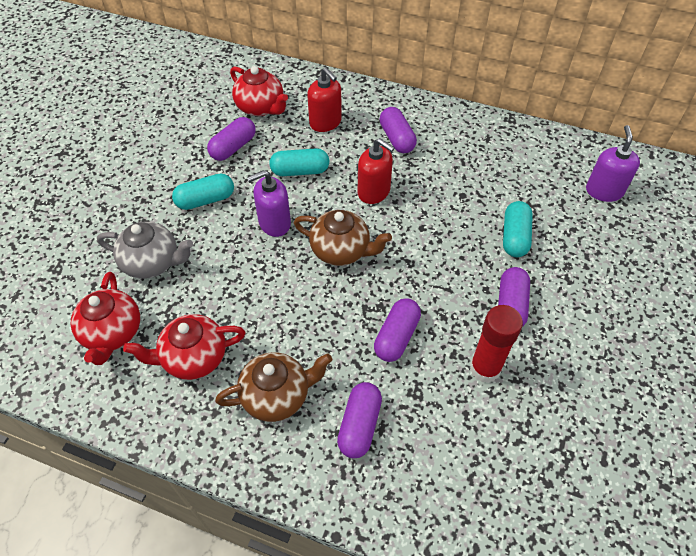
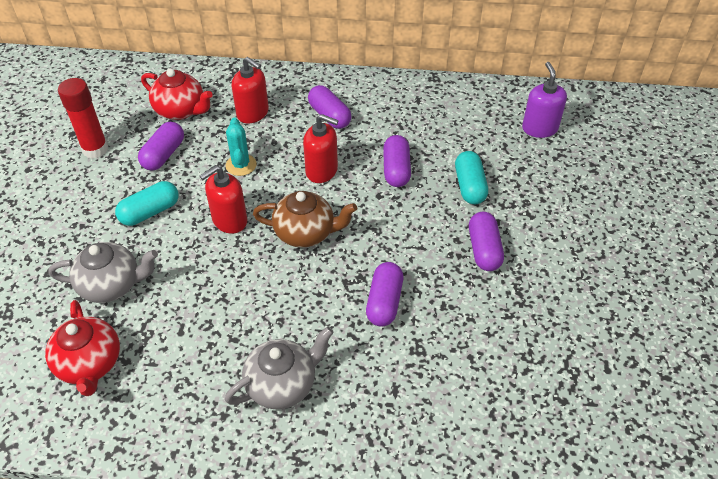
camera: 15 degrees left, 5 degrees down
(193, 357) = (185, 368): red teapot -> none
(274, 223) = (229, 220): purple soap dispenser -> red soap dispenser
(277, 396) = (282, 384): brown teapot -> grey teapot
(300, 171) = (241, 165): turquoise capsule -> turquoise cactus
(359, 425) = (373, 392): purple capsule -> purple capsule (396, 170)
(485, 368) = (476, 312): red glue stick -> red glue stick (95, 149)

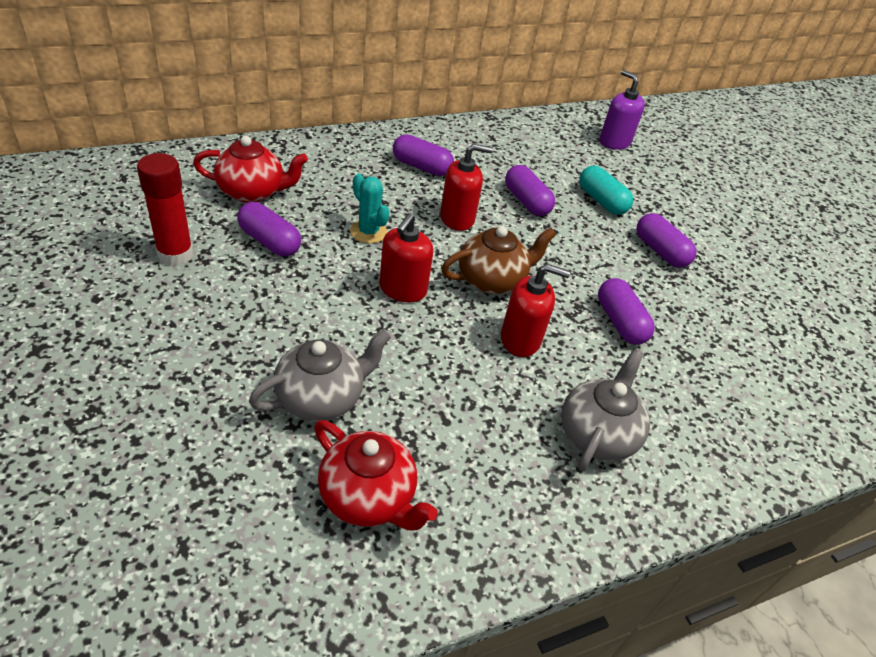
camera: 35 degrees left, 5 degrees down
(150, 212) = (303, 305): turquoise capsule -> none
(164, 155) = (269, 241): purple capsule -> purple capsule turned 45 degrees counterclockwise
(253, 113) = (339, 179): red soap dispenser -> red soap dispenser (520, 339)

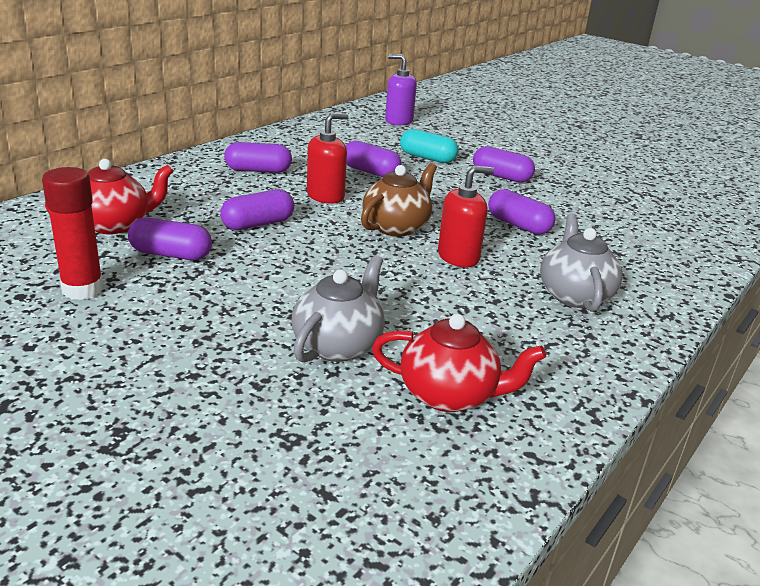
camera: 25 degrees left, 15 degrees down
(368, 232) = (258, 224): turquoise cactus -> purple capsule
(402, 289) = (329, 253): red soap dispenser -> none

